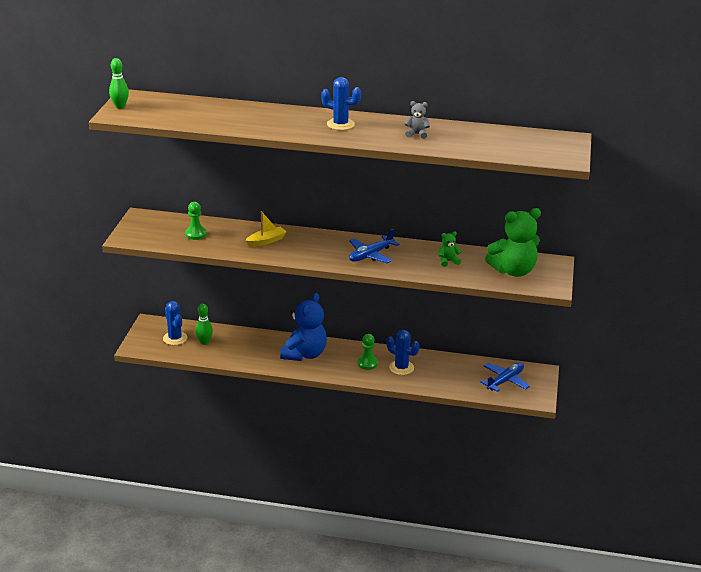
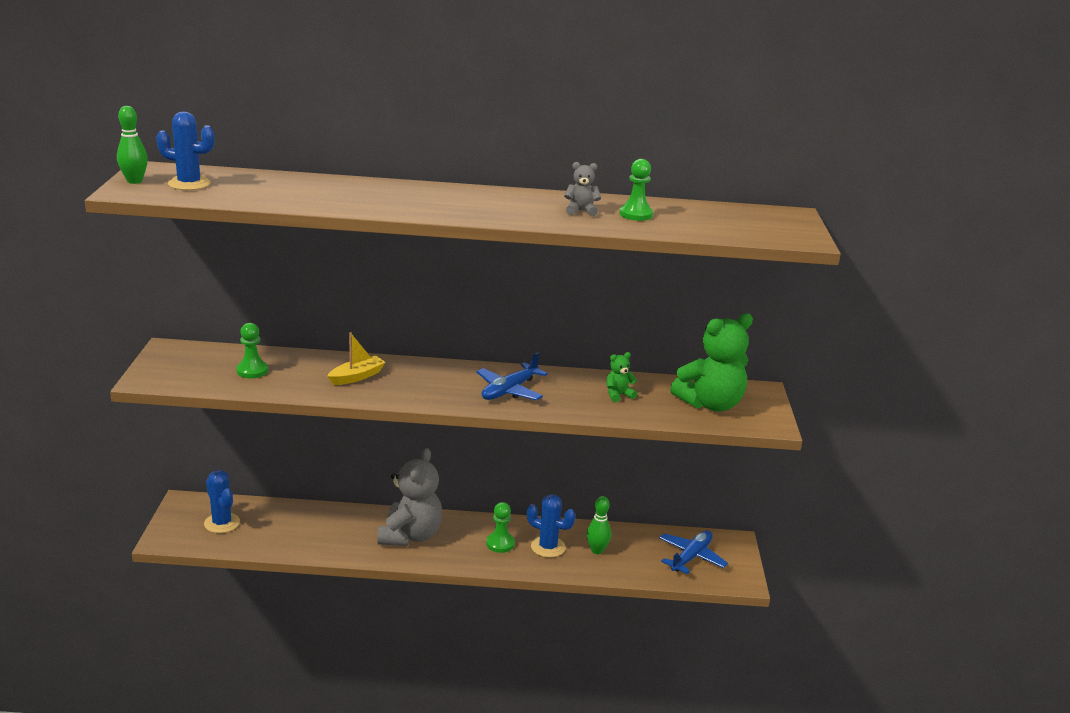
camera: 10 degrees left, 5 degrees down
(204, 342) = (265, 526): green bowling pin -> green bowling pin (597, 550)
(304, 354) = (410, 535): blue teddy bear -> grey teddy bear
(340, 124) = (468, 200): blue cactus -> blue cactus (189, 184)
(455, 137) = (636, 214): none -> green pawn

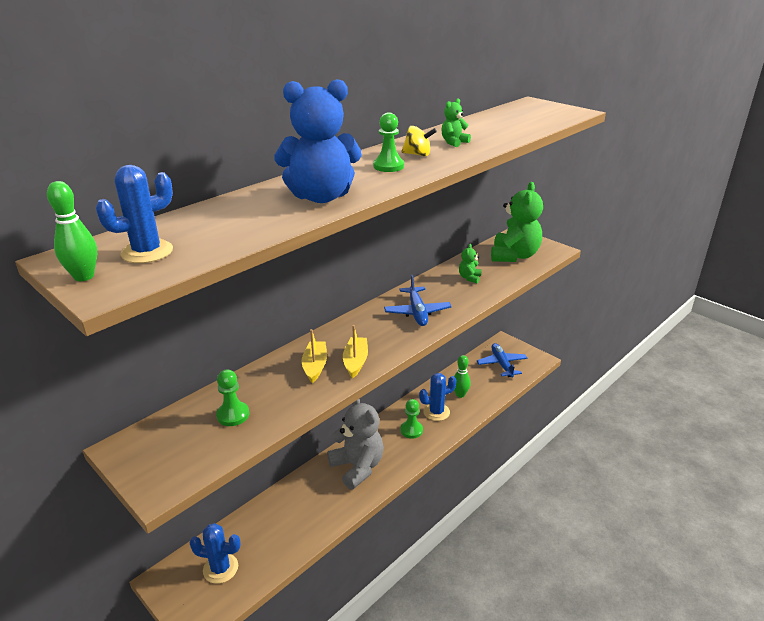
camera: 45 degrees left, 5 degrees up
(361, 200) = (321, 197): none -> blue teddy bear
(388, 391) = (355, 362): none -> yellow boat
(519, 206) = (418, 154): none -> yellow spinning top
(581, 211) = (454, 142): grey teddy bear -> green teddy bear
(636, 214) = (481, 132): green pawn -> green pawn (388, 166)

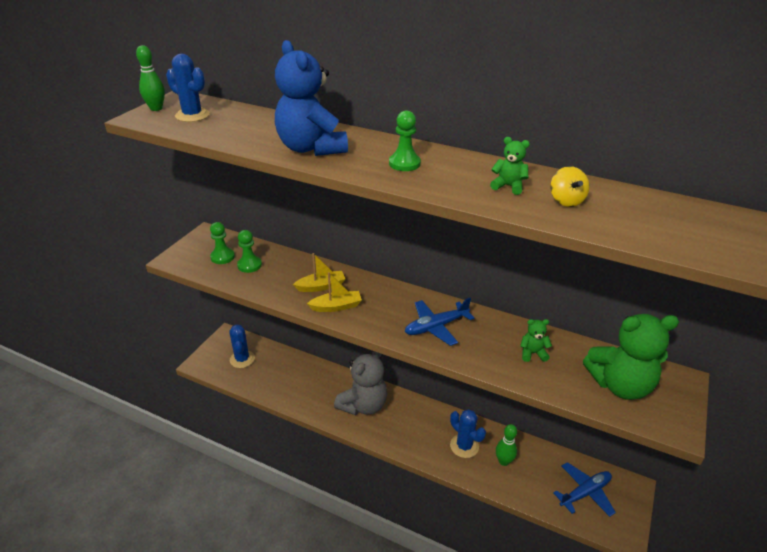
camera: 70 degrees right, 5 degrees up
(411, 430) = (427, 432): green pawn -> green pawn (222, 257)
(418, 154) = (450, 172): yellow spinning top -> yellow spinning top (566, 201)

